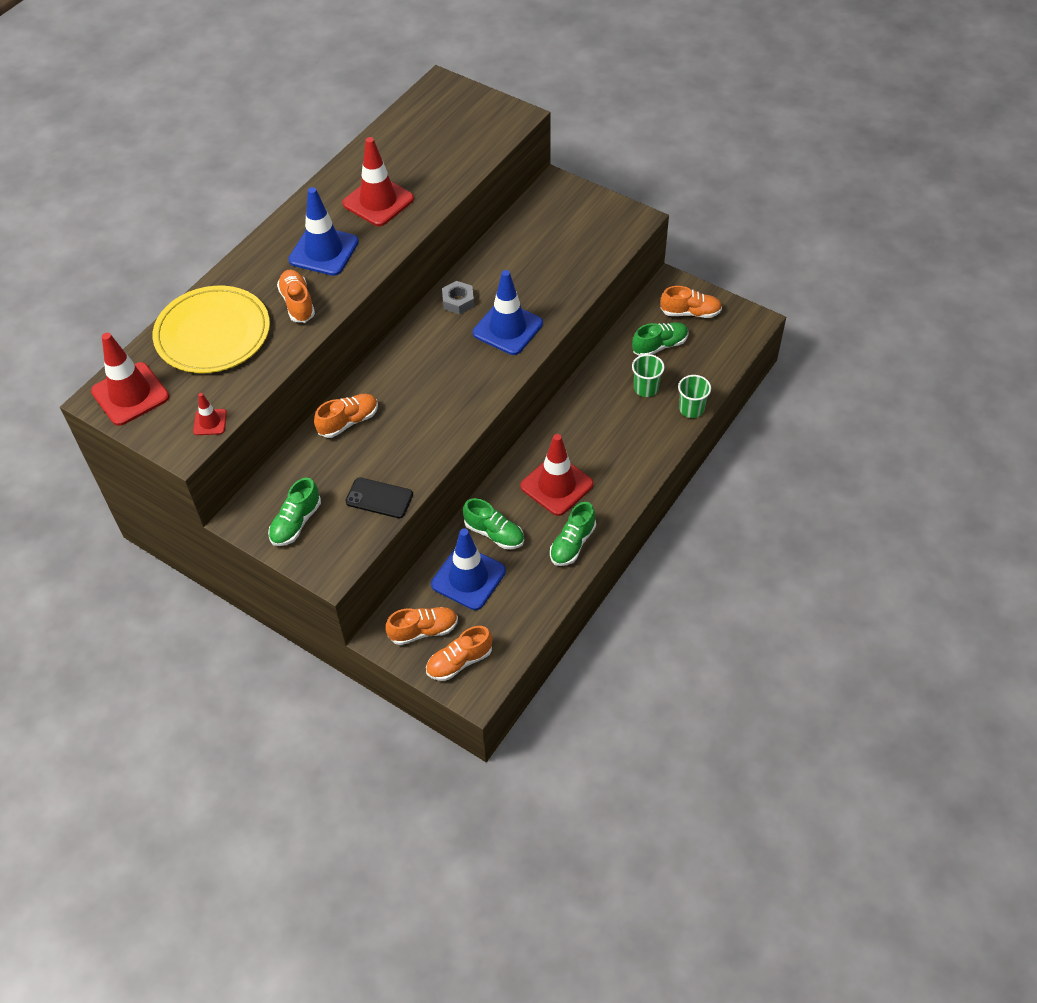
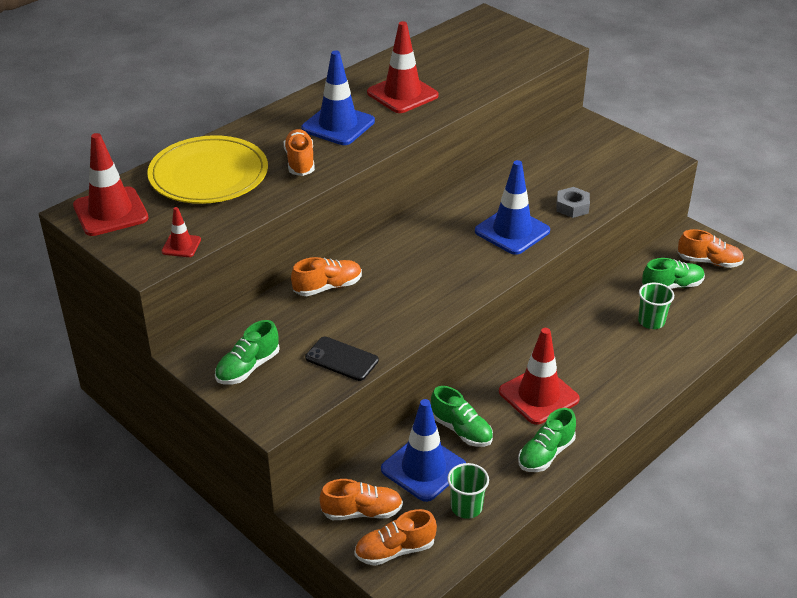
camera: 10 degrees right, 15 degrees down
(458, 301) = (466, 202): grey nut -> grey nut (572, 207)
(691, 409) = (698, 347): green cup -> green cup (466, 507)

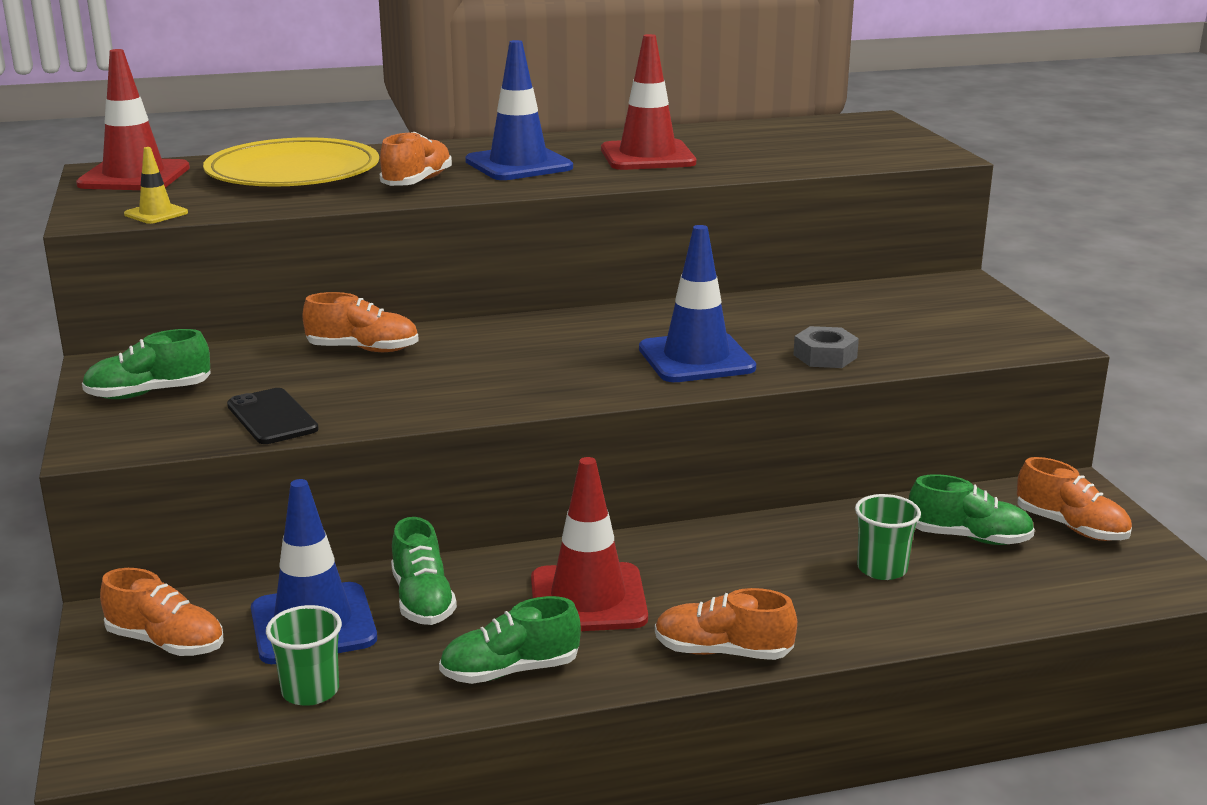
camera: 30 degrees right, 15 degrees down
(181, 246) = (156, 214): red traffic cone -> yellow traffic cone
(395, 550) = (146, 702): orange shoe -> orange shoe (723, 652)

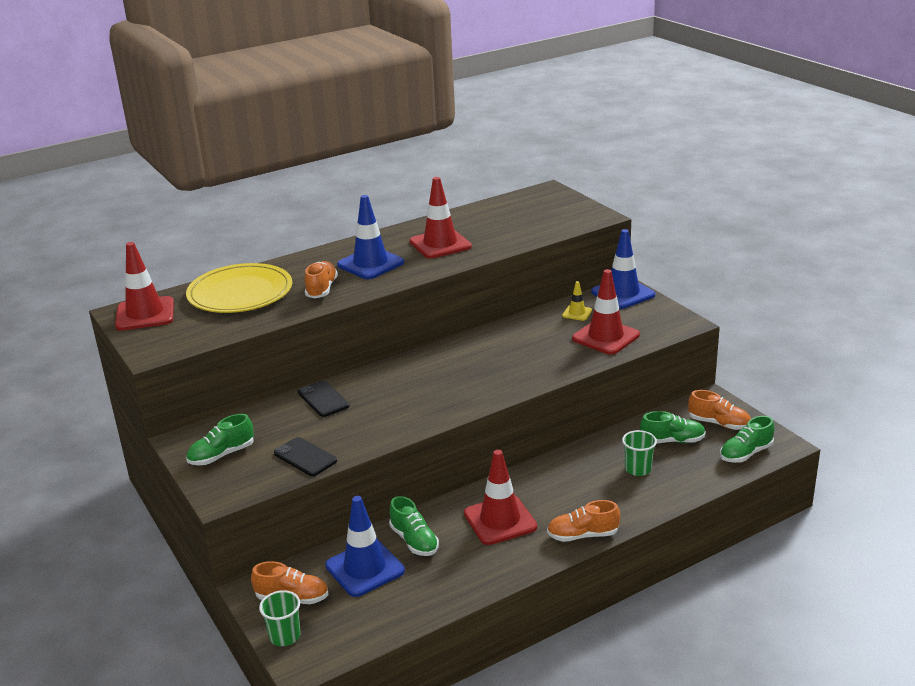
camera: 15 degrees left, 5 degrees up
(156, 214) = (186, 343): yellow traffic cone -> yellow traffic cone (577, 313)
(310, 691) = (388, 606): green cup -> green cup (285, 636)
(363, 349) = (323, 399): orange shoe -> black phone
(510, 671) = (483, 571): green shoe -> green shoe (746, 453)
(696, 358) = (511, 370): blue traffic cone -> blue traffic cone (623, 293)
(825, 356) = (578, 355): grey nut -> none
(889, 340) = (605, 337): none -> red traffic cone

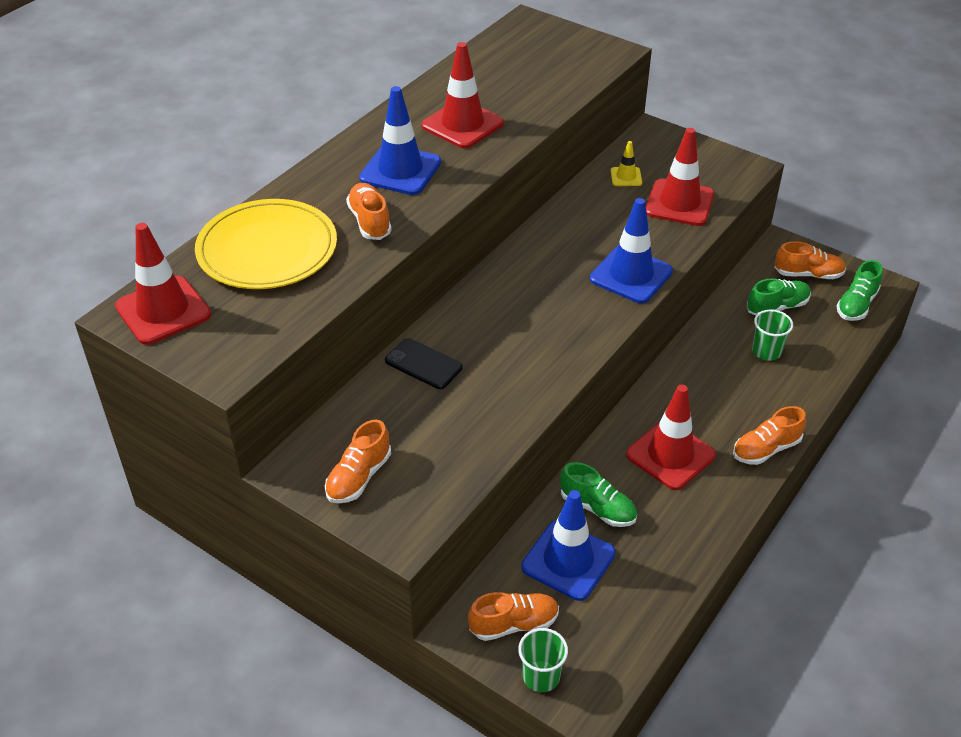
camera: 25 degrees left, 15 degrees up
(222, 455) = (359, 477): green shoe -> orange shoe
(305, 457) = (463, 452): black phone -> none
(623, 293) = (656, 140): blue traffic cone -> blue traffic cone (631, 275)

